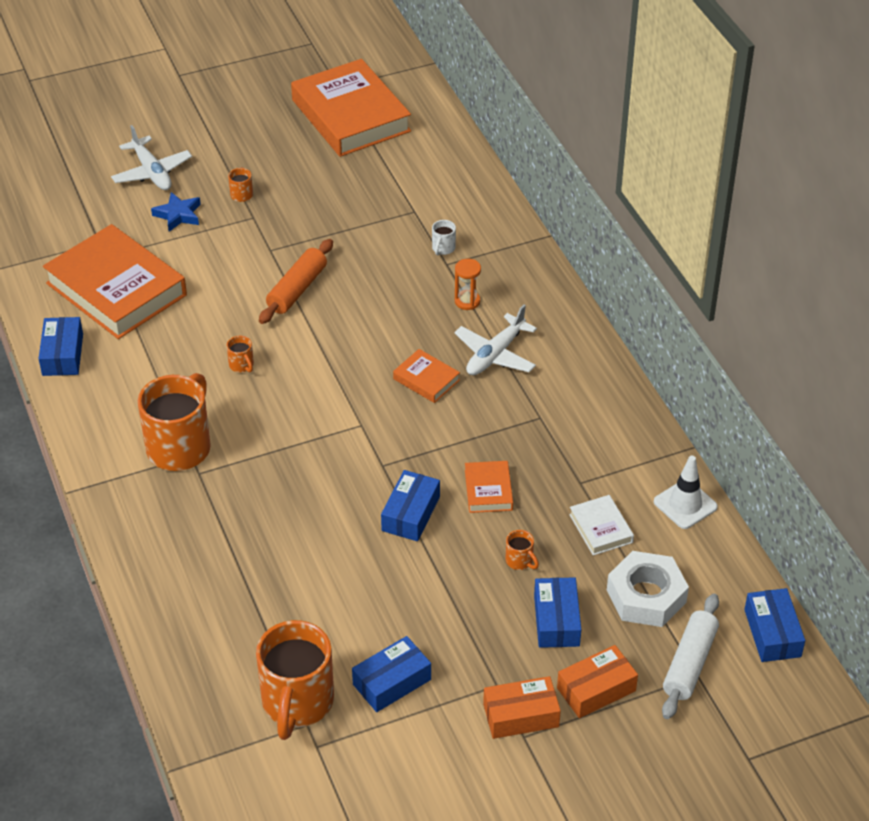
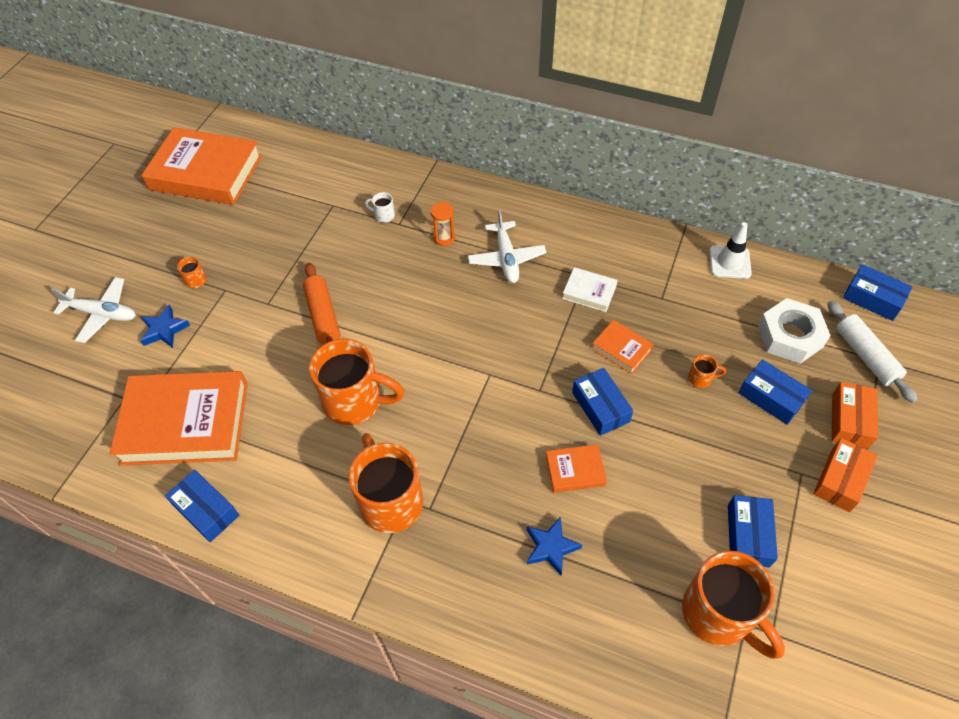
camera: 45 degrees left, 10 degrees up
(242, 365) = (355, 401): orange mug -> orange mug, size x2.49
(244, 565) = (551, 547): none -> blue star
(426, 379) = (488, 308): orange book -> orange book (575, 470)
(443, 248) = (383, 215): white mug -> white mug turned 135 degrees clockwise
(600, 528) = (711, 316): white book -> white book (589, 292)

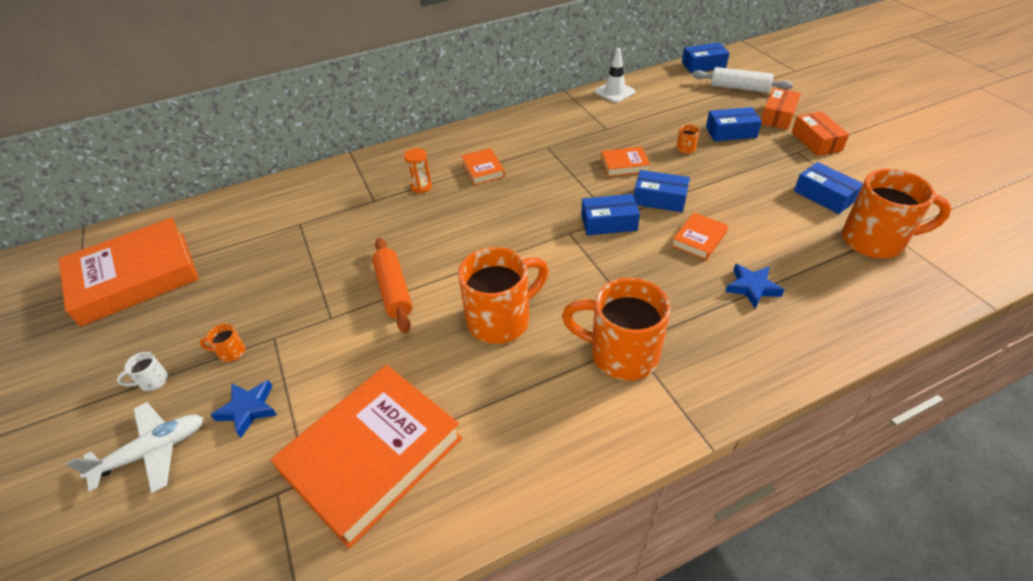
camera: 45 degrees left, 10 degrees down
(206, 510) = (489, 498): blue box -> blue box (609, 223)
(323, 316) = (394, 290): orange rolling pin -> orange rolling pin turned 45 degrees clockwise
(383, 215) = (354, 203): white mug -> white mug (153, 381)
(506, 258) = (483, 170): white plane -> orange book
(589, 292) = (562, 152): white book -> none
(790, 336) = (695, 102): white nut -> none
(849, 420) = (778, 116): orange box -> orange box turned 60 degrees clockwise

